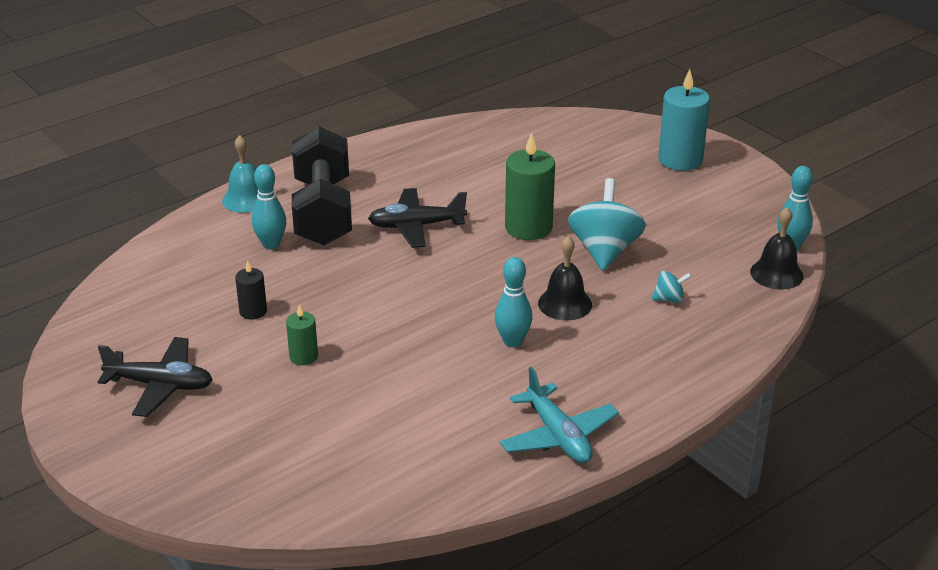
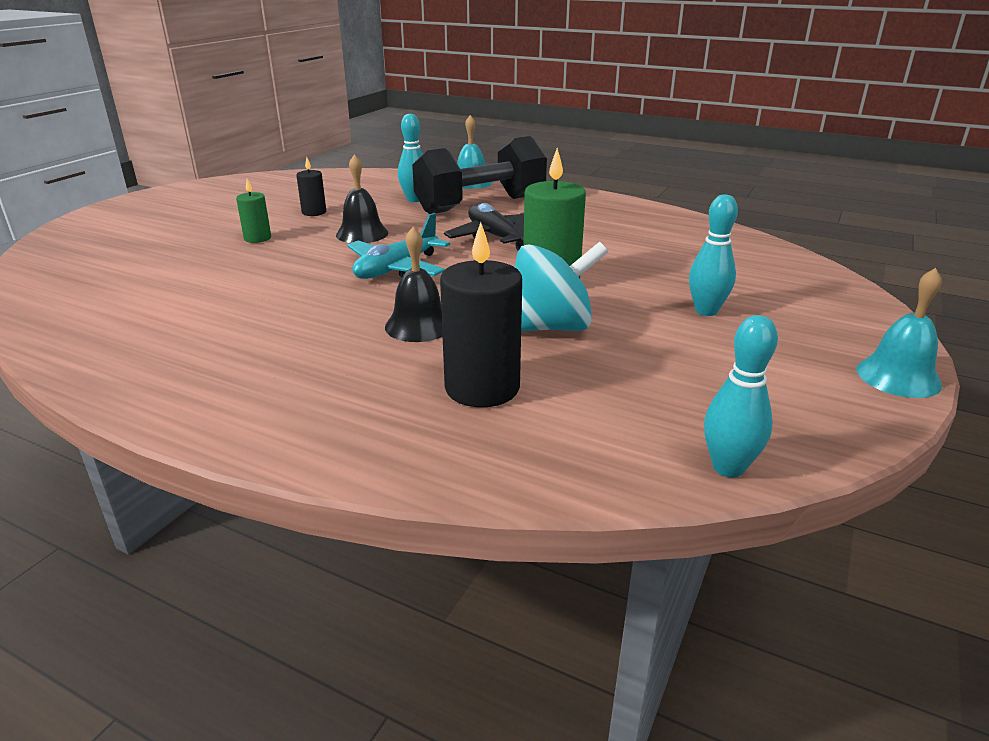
camera: 65 degrees right, 5 degrees down
(160, 385) = (201, 207): black plane -> none
(512, 341) = (326, 312): turquoise bowling pin -> turquoise bowling pin (706, 311)
(558, 436) = (151, 369): turquoise plane -> turquoise plane (396, 269)
(669, 299) = (482, 388): turquoise spinning top -> black candle
(680, 160) = (824, 336): turquoise candle -> none
(738, 160) = (898, 376): none -> turquoise bell
(776, 274) = (632, 467): black bell -> black bell (362, 234)

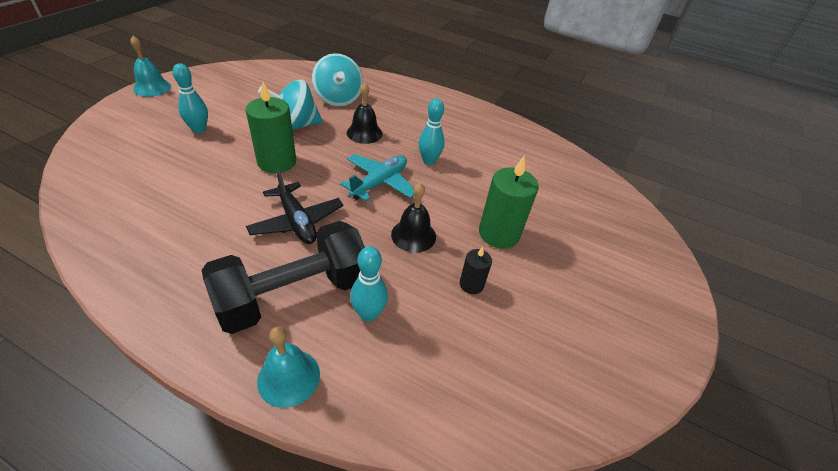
camera: 175 degrees right, 15 degrees up
(257, 238) = (499, 233): green candle -> green candle, size x1.89
(482, 388) = (338, 99): black candle -> turquoise spinning top
(728, 467) = (263, 67): turquoise bowling pin -> turquoise bowling pin (429, 161)

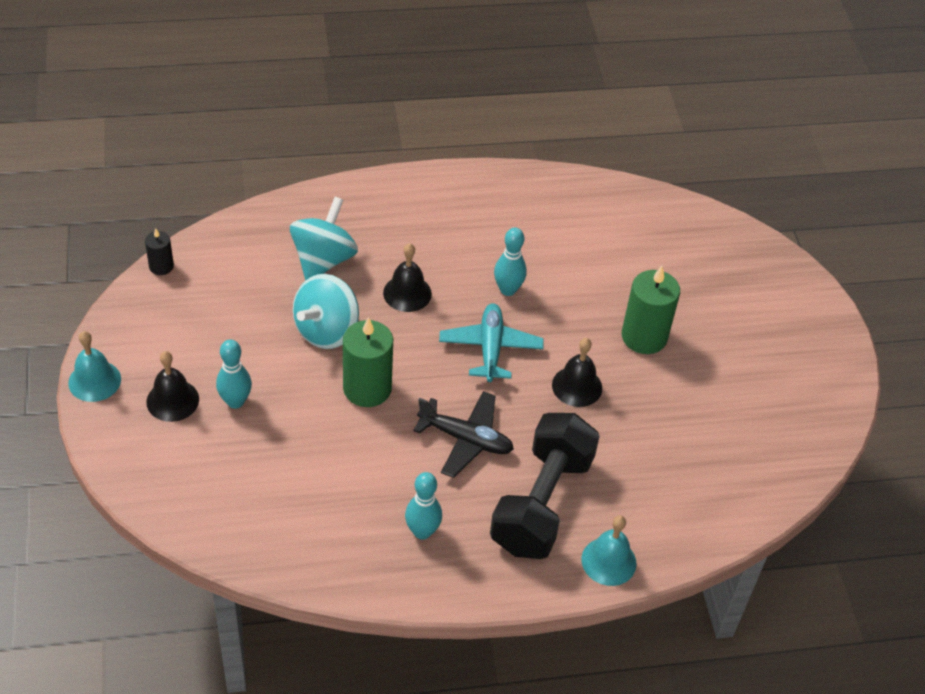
camera: 35 degrees left, 5 degrees up
(171, 113) = (172, 400): none -> black bell
(338, 99) = (323, 260): turquoise spinning top -> turquoise spinning top turned 105 degrees counterclockwise
(368, 314) = (613, 480): turquoise bowling pin -> turquoise bowling pin (422, 531)
(471, 284) = (664, 402): black candle -> black candle (161, 266)

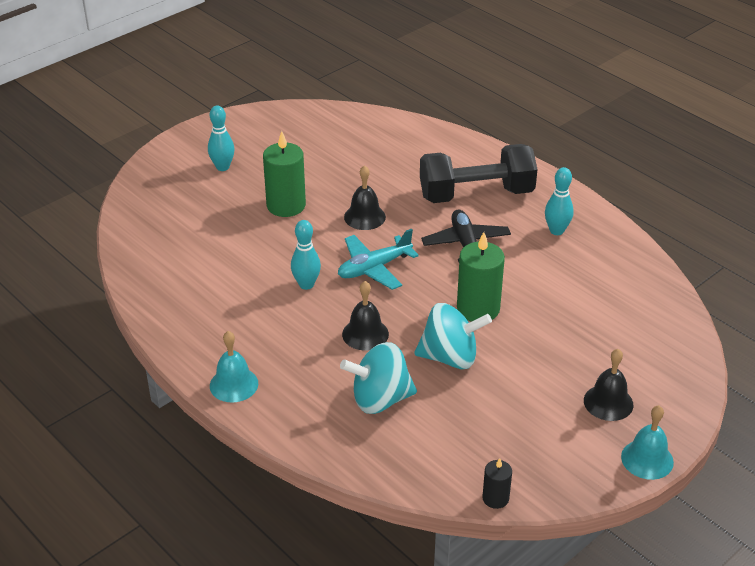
camera: 120 degrees left, 10 degrees down
(235, 401) = (568, 368): turquoise bowling pin -> turquoise bowling pin (222, 167)
(608, 561) = (485, 155): turquoise bell -> turquoise bell (234, 384)

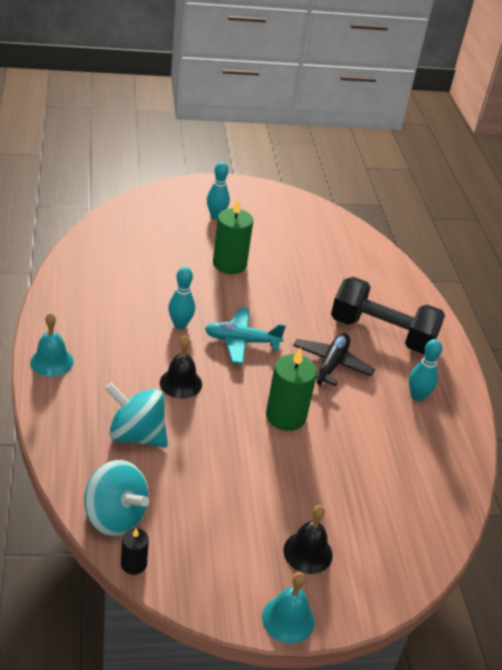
camera: 30 degrees right, 0 degrees up
(364, 217) = (277, 302): black bell -> none
(450, 357) = (223, 438): turquoise spinning top -> turquoise spinning top (115, 516)

